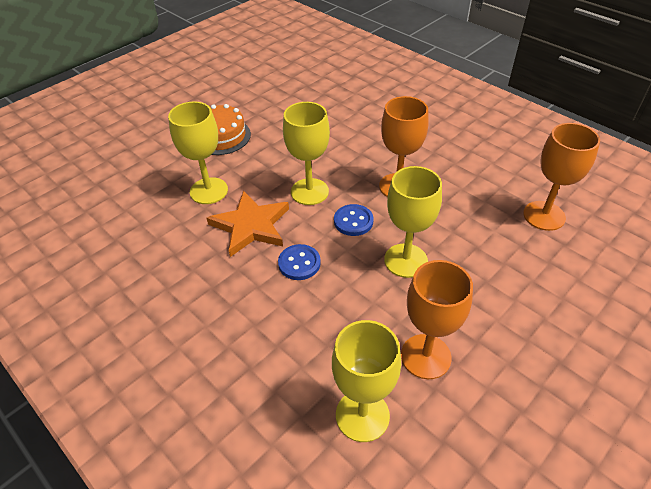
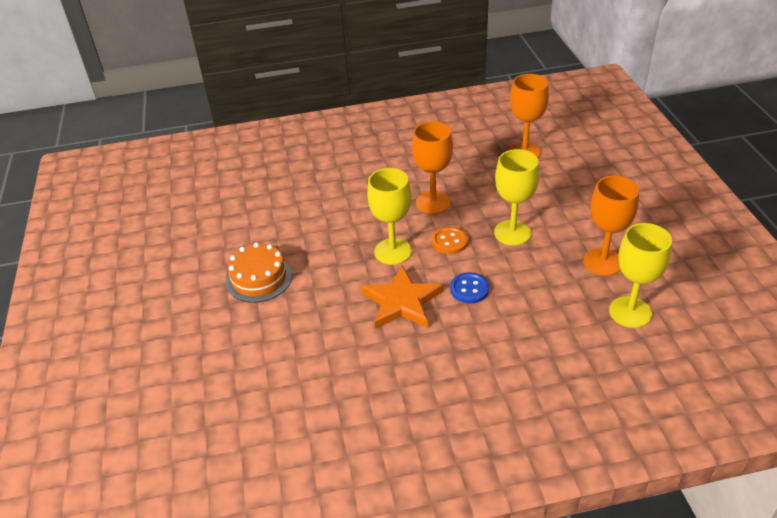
camera: 55 degrees left, 5 degrees down
(209, 191) = (330, 313): yellow goblet -> none
(353, 221) = (449, 241): blue button -> orange button

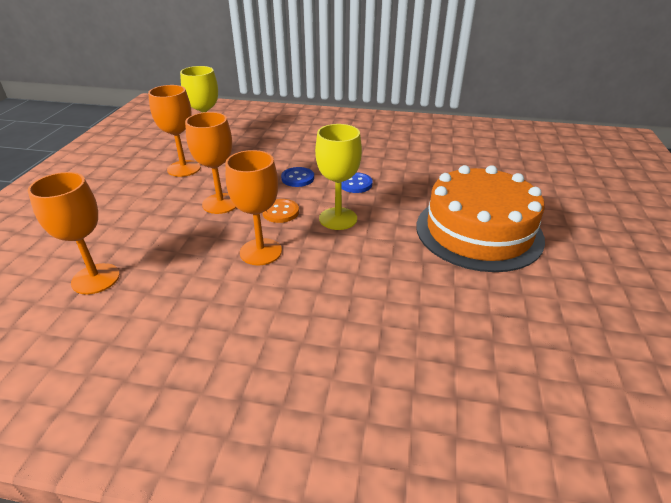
camera: 160 degrees left, 5 degrees down
(259, 278) = (478, 231): orange cake -> orange cake, size x1.83
(402, 301) = (355, 184): orange star -> blue button
(512, 233) = (220, 203): yellow goblet -> orange goblet

